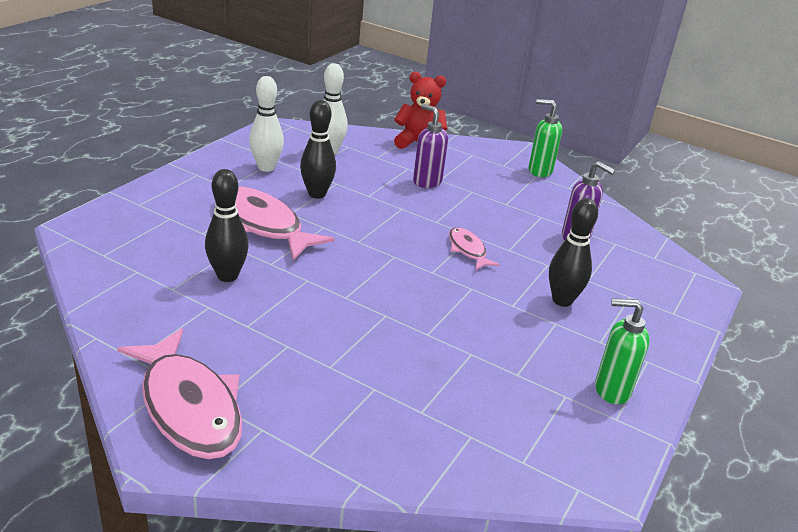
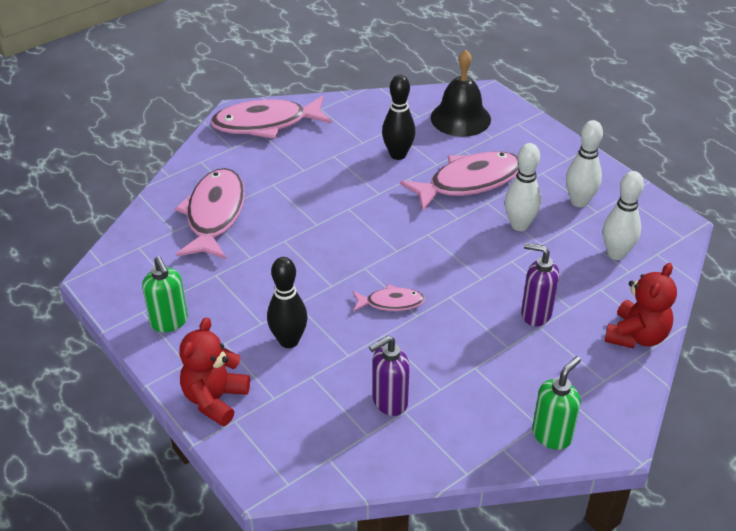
camera: 115 degrees right, 10 degrees up
(136, 240) = (460, 118): none -> black bell
(317, 194) = (519, 225): black bowling pin -> white bowling pin
(418, 404) = (214, 215): none -> pink fish
(427, 181) = (535, 314): purple soap dispenser -> purple soap dispenser turned 135 degrees counterclockwise
(611, 390) = (169, 322): green soap dispenser -> green soap dispenser turned 120 degrees clockwise
(666, 330) = (215, 399): none -> red teddy bear

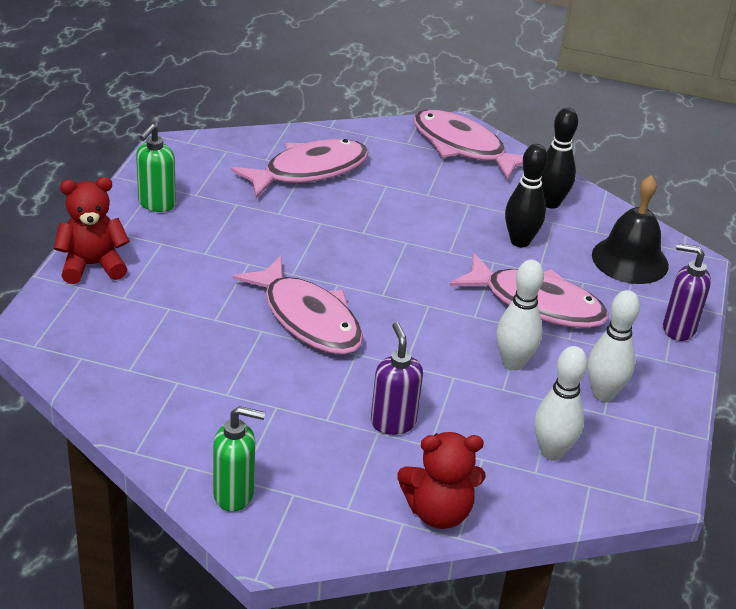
camera: 50 degrees right, 5 degrees down
(289, 341) = (198, 277): black bowling pin -> black bowling pin (550, 203)
(389, 402) = (179, 367): purple soap dispenser -> purple soap dispenser (678, 329)
(391, 303) = (308, 319): pink fish -> pink fish, size x1.96

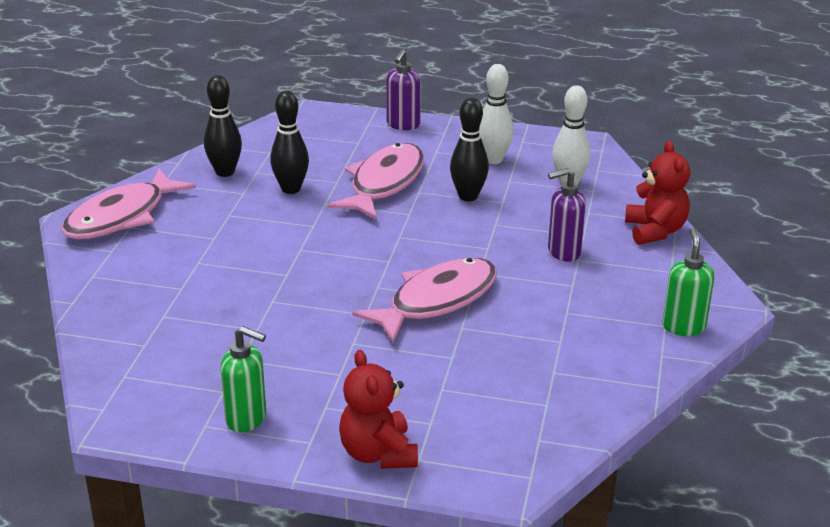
camera: 90 degrees left, 5 degrees down
(309, 171) = (171, 312): pink fish -> none
(513, 363) = (468, 196): white bowling pin -> black bowling pin
(630, 260) = (311, 139): black bell -> none

